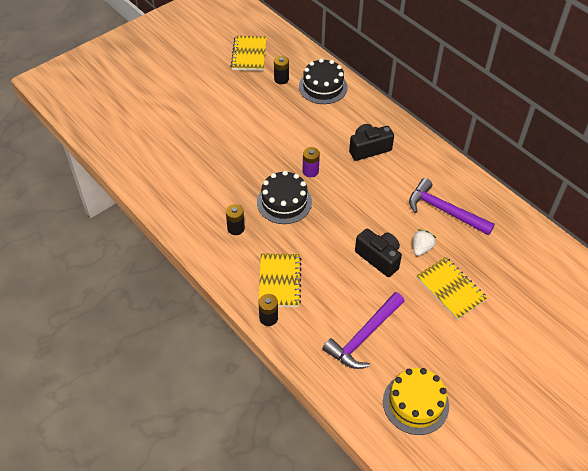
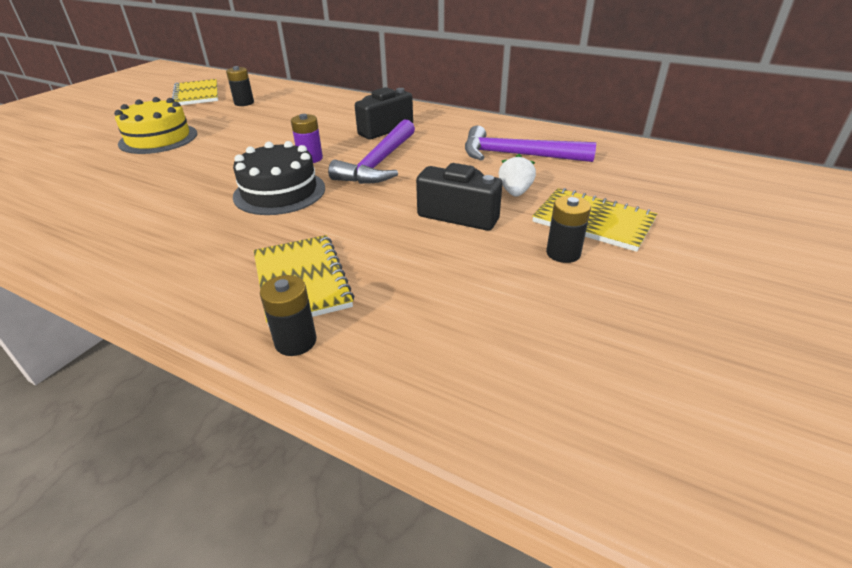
camera: 20 degrees left, 15 degrees down
(236, 228) = (200, 235): black battery -> black battery (563, 253)
(323, 87) = (300, 100): black cake -> none
(364, 336) = (502, 317): purple hammer -> purple hammer (379, 163)
(415, 403) = (686, 399): yellow cake -> yellow cake (158, 138)

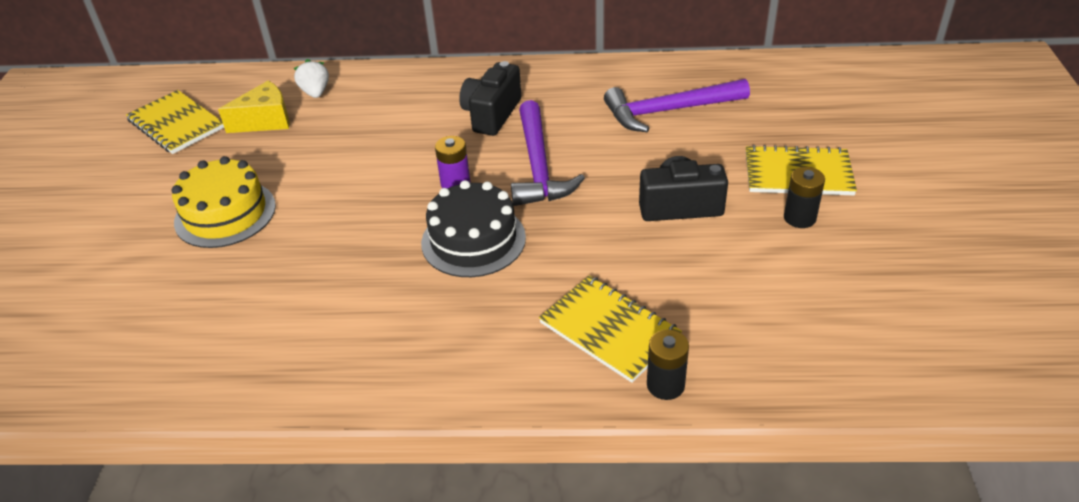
camera: 25 degrees left, 5 degrees up
(244, 103) = (265, 121): black battery -> yellow cheese
(515, 192) = (706, 161): white strawberry -> white strawberry (315, 92)

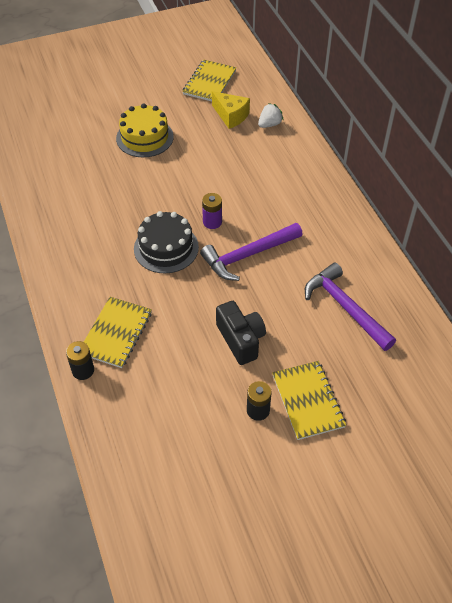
camera: 65 degrees right, 10 degrees up
(491, 114) = (291, 214): black camera -> none

